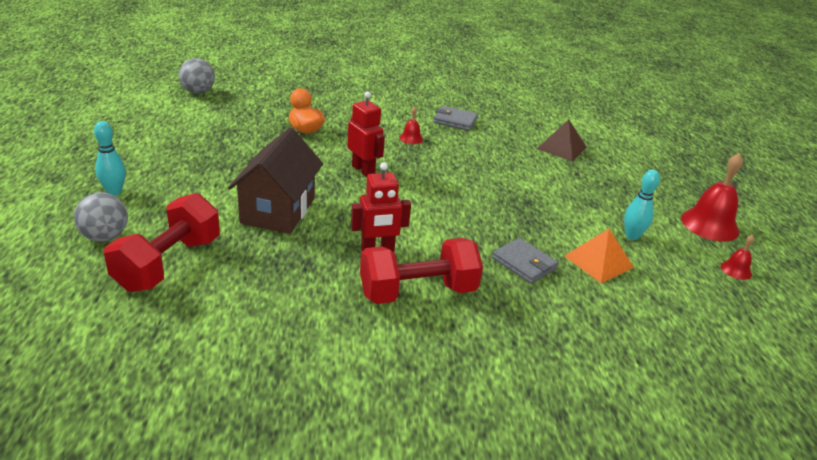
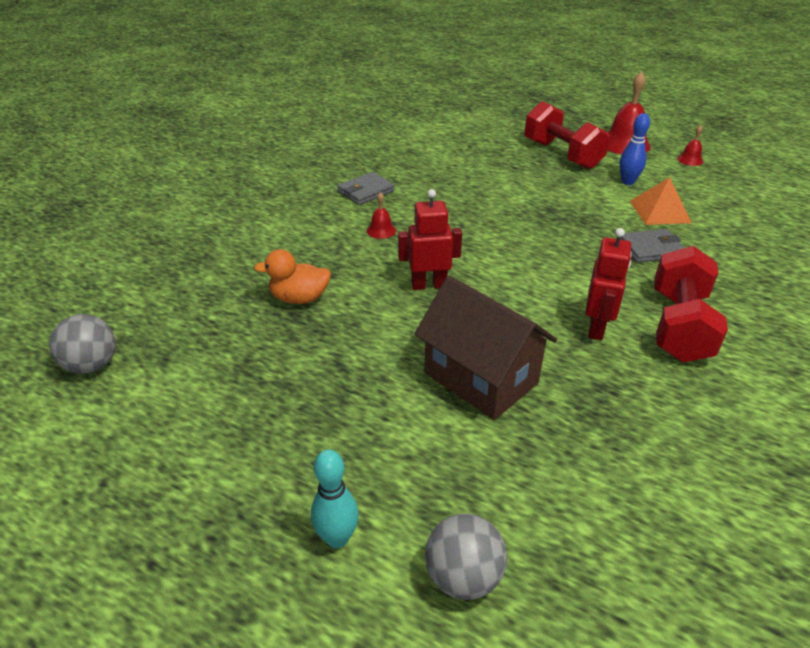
camera: 55 degrees left, 5 degrees up
(168, 264) = (561, 516): red dumbbell -> red dumbbell (562, 154)
(561, 148) = (464, 157): brown pyramid -> none
(632, 236) = (627, 182): turquoise bowling pin -> blue bowling pin

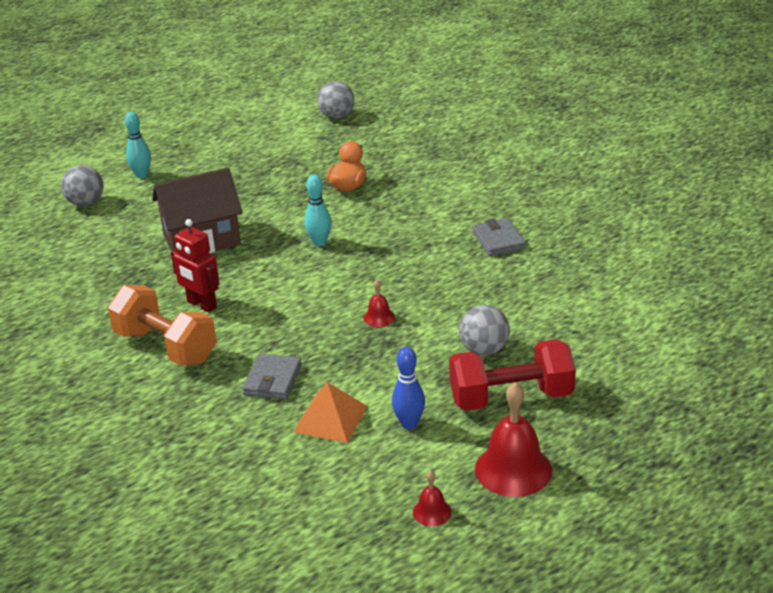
camera: 115 degrees right, 5 degrees down
(381, 230) = (419, 236): red bell -> red bell (379, 317)
(429, 285) = (319, 242): red robot -> turquoise bowling pin
(521, 171) = (484, 350): none -> grey ball
(679, 326) = (165, 346): red dumbbell -> orange dumbbell

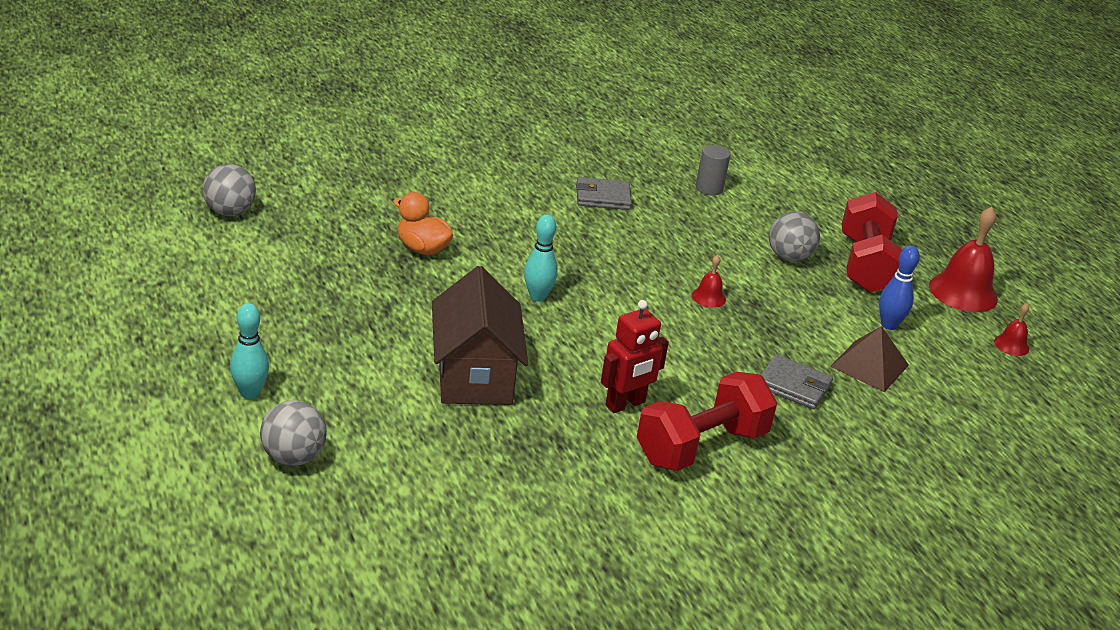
camera: 80 degrees left, 0 degrees up
(165, 346) = (701, 446): orange dumbbell -> red dumbbell
(330, 419) = (869, 365): orange pyramid -> brown pyramid
(571, 288) = (709, 188): none -> grey cylinder

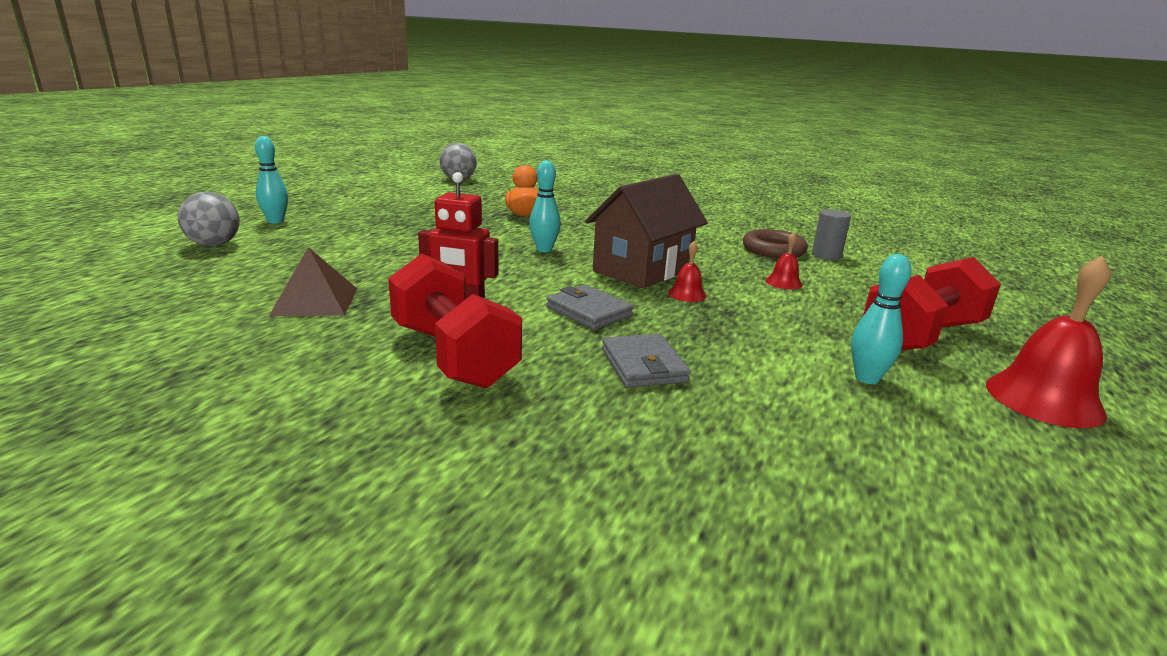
camera: 50 degrees right, 10 degrees down
(474, 376) = (402, 259): brown house -> brown house (642, 270)
(603, 197) = (714, 234): grey wallet -> grey wallet (589, 311)
(671, 200) = (773, 250): none -> brown ring
(701, 446) = (453, 355): red dumbbell -> red dumbbell turned 45 degrees clockwise
(789, 257) = (830, 304): grey ball -> none
(869, 365) = (772, 391): brown pyramid -> brown pyramid (315, 301)
(889, 325) = (866, 378): blue bowling pin -> turquoise bowling pin
(1011, 345) = (1055, 468): red bell -> red bell (783, 282)

